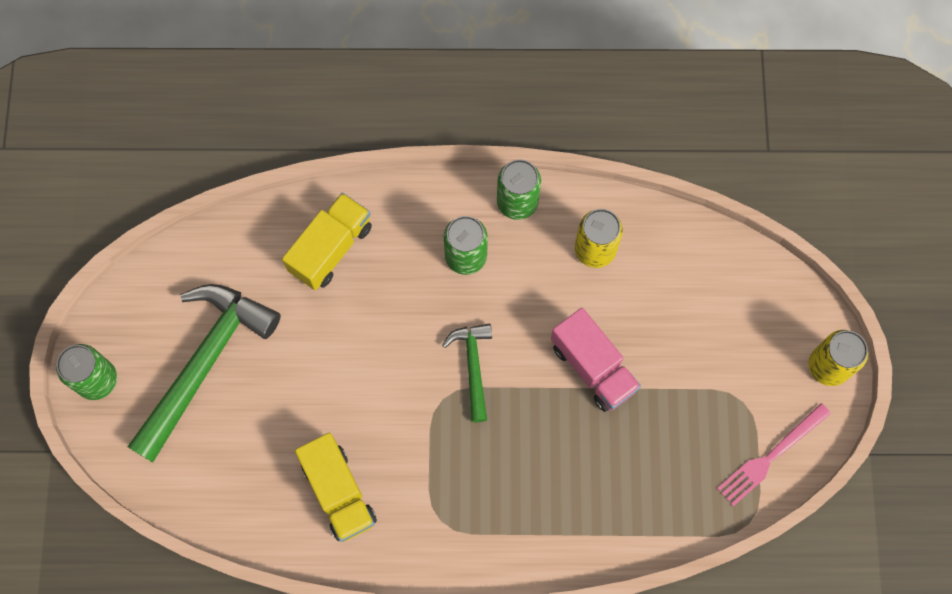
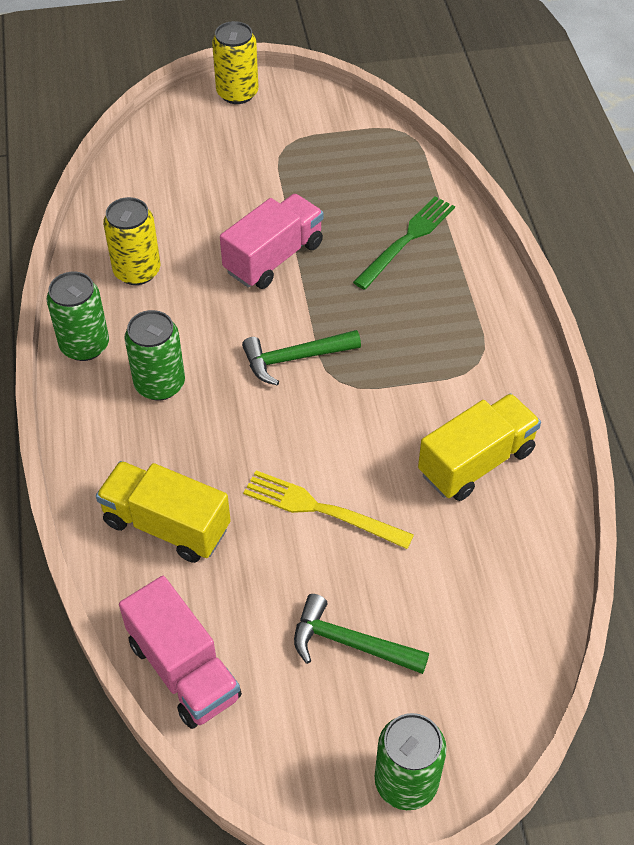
camera: 100 degrees left, 20 degrees down
(205, 362) = (350, 643): green hammer -> green hammer, size x0.52
(212, 248) = (183, 670): none -> pink truck
(320, 362) = (321, 509): none -> yellow fork
(597, 491) = (407, 240): none -> green fork
(771, 456) = (336, 123): pink fork -> none

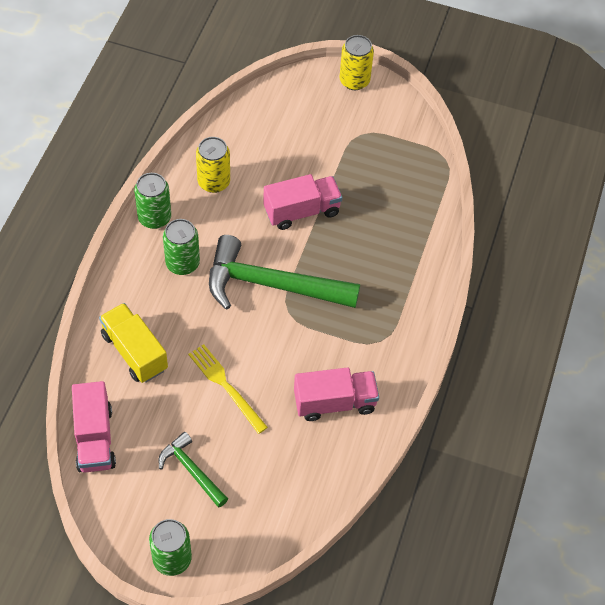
camera: 25 degrees right, 5 degrees up
(294, 359) = (271, 285): green hammer -> green hammer, size x1.94
(407, 240) = (393, 237): green fork -> none
(476, 462) = (334, 402): yellow truck -> pink truck

